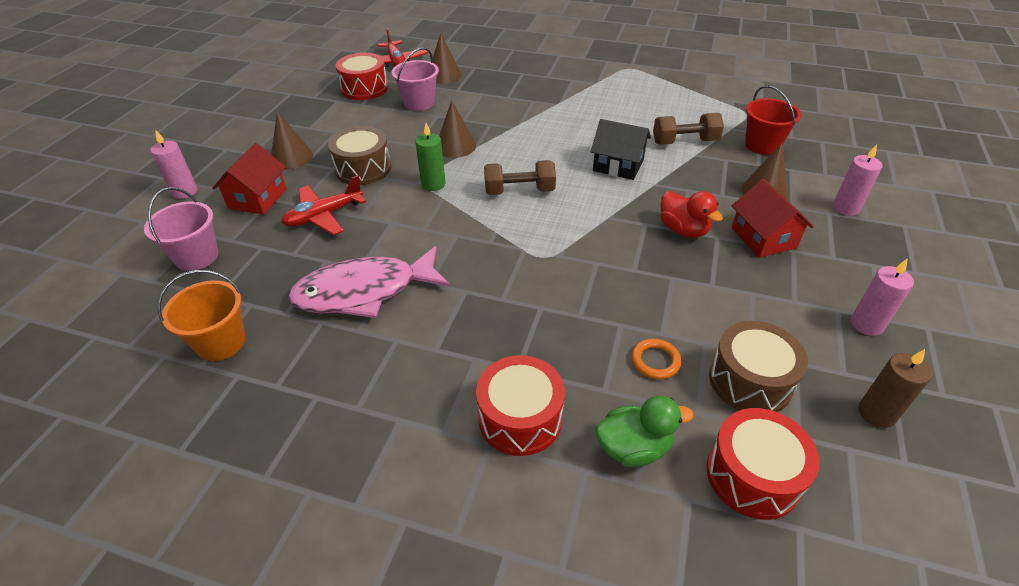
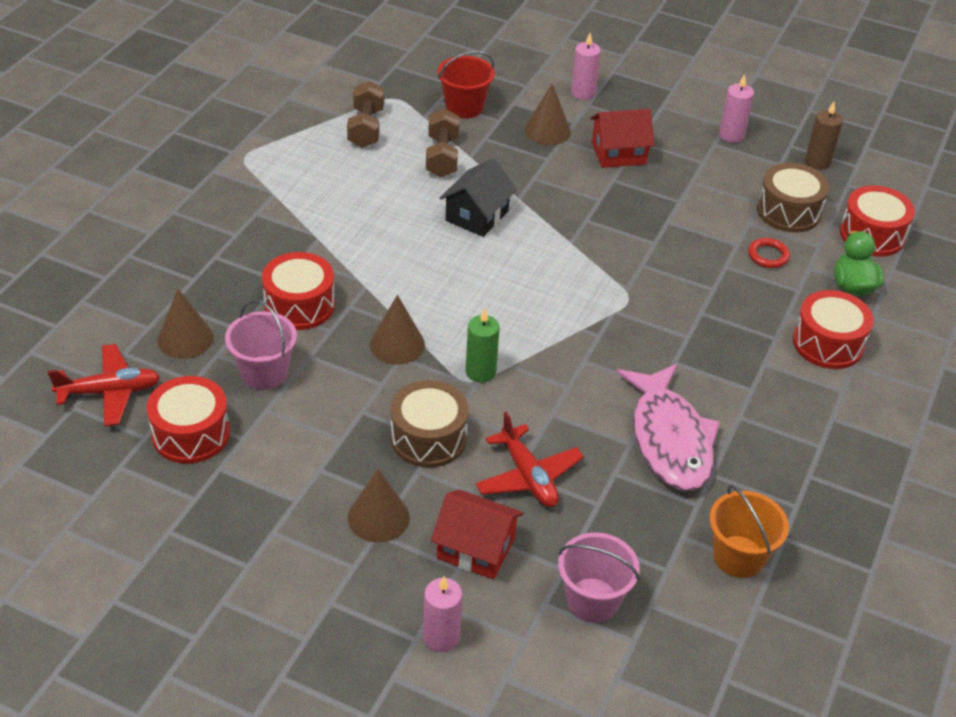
camera: 85 degrees left, 0 degrees up
(485, 106) = (299, 305): none -> red drum
(519, 191) = (510, 300): brown dumbbell -> brown dumbbell (366, 128)
(655, 361) = (768, 256): orange ring -> red ring
(683, 230) = (599, 198): red duck -> none

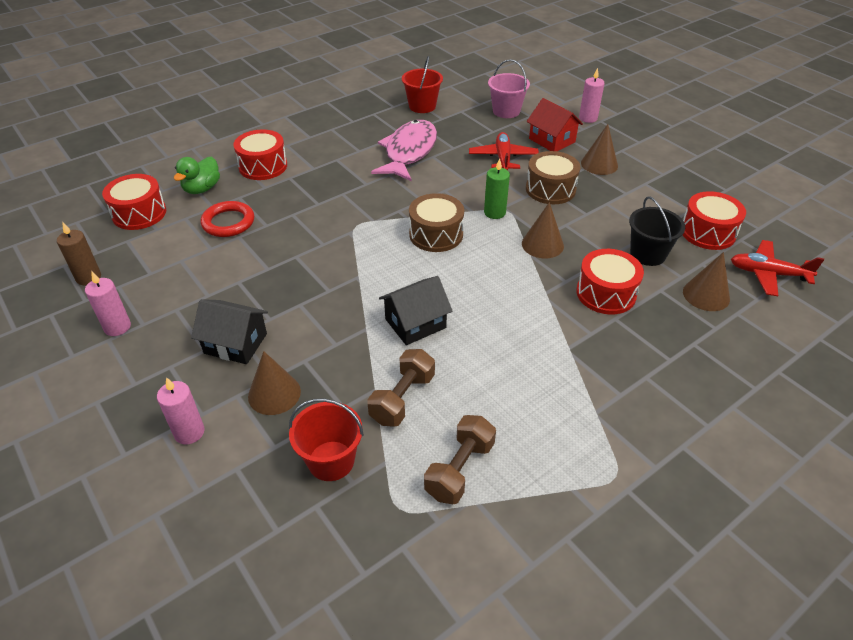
camera: 150 degrees left, 0 degrees up
(264, 372) = (647, 254): pink bucket -> black bucket
(618, 153) = (235, 343): red house -> black house
(738, 556) = (422, 106): orange bucket -> red bucket
(768, 256) = (228, 222): red ring -> red ring, size x1.58
(788, 211) = (170, 247): brown drum -> brown drum (436, 234)

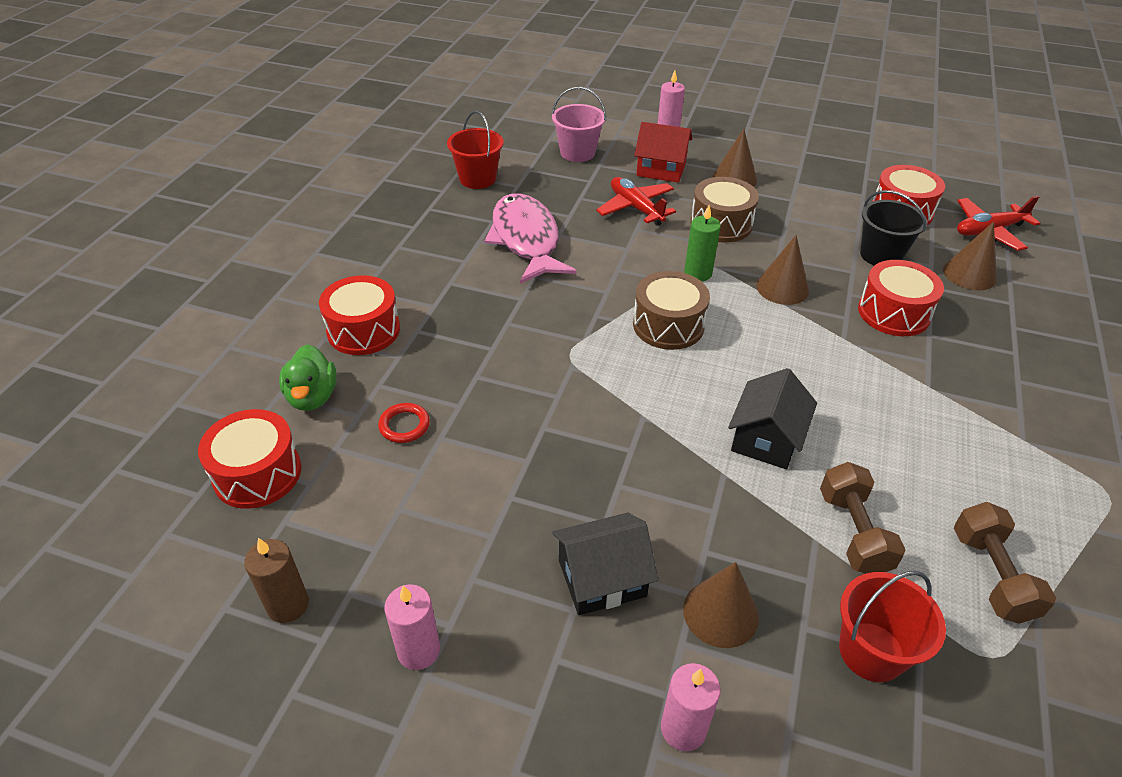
camera: 35 degrees left, 0 degrees up
(228, 222) = (404, 425): red ring -> red ring, size x0.63

